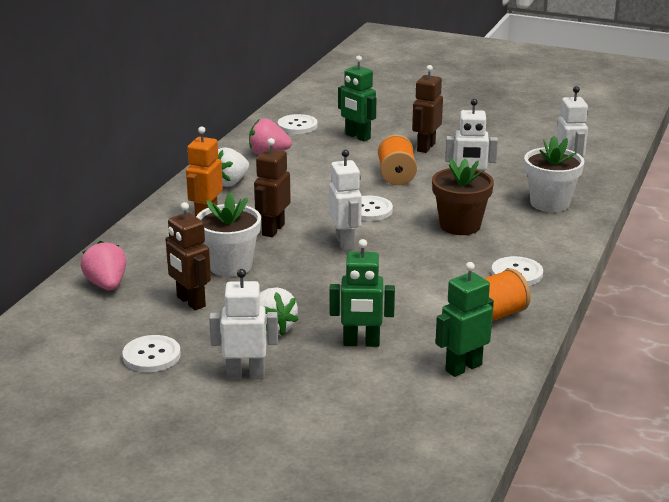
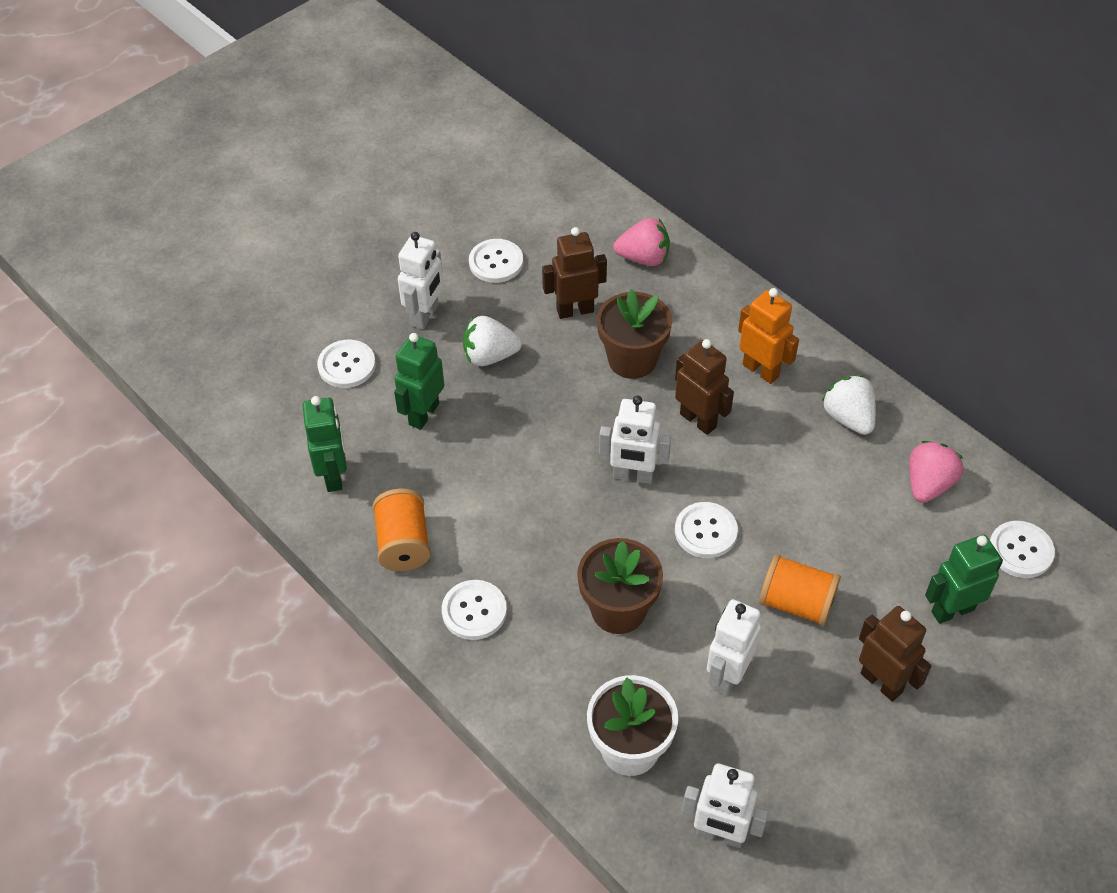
camera: 115 degrees right, 25 degrees up
(230, 266) = (632, 360): white flower pot -> brown flower pot
(338, 400) = (347, 365): none -> white button

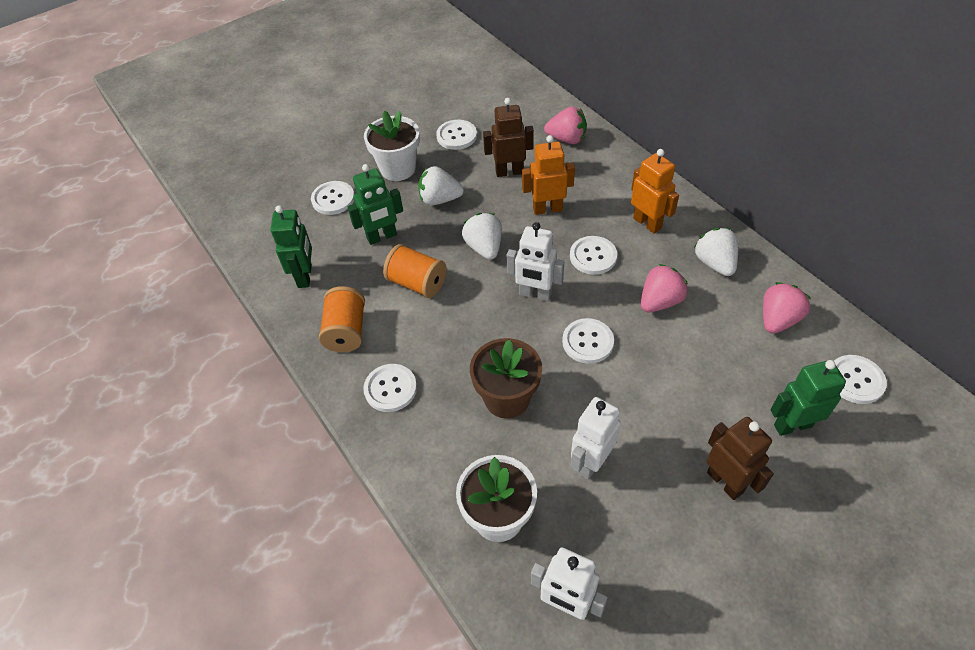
camera: 10 degrees right, 0 degrees up
(423, 414) = (382, 237): green robot -> green robot turned 150 degrees counterclockwise
(425, 315) = (398, 168): white robot -> white flower pot
(559, 418) = (484, 247): none -> white strawberry
(632, 360) = (547, 209): brown flower pot -> orange robot
(698, 420) = (593, 256): brown robot -> white button
(787, 473) = (660, 301): none -> pink strawberry
(796, 603) = (657, 407): orange spool -> orange spool (417, 283)

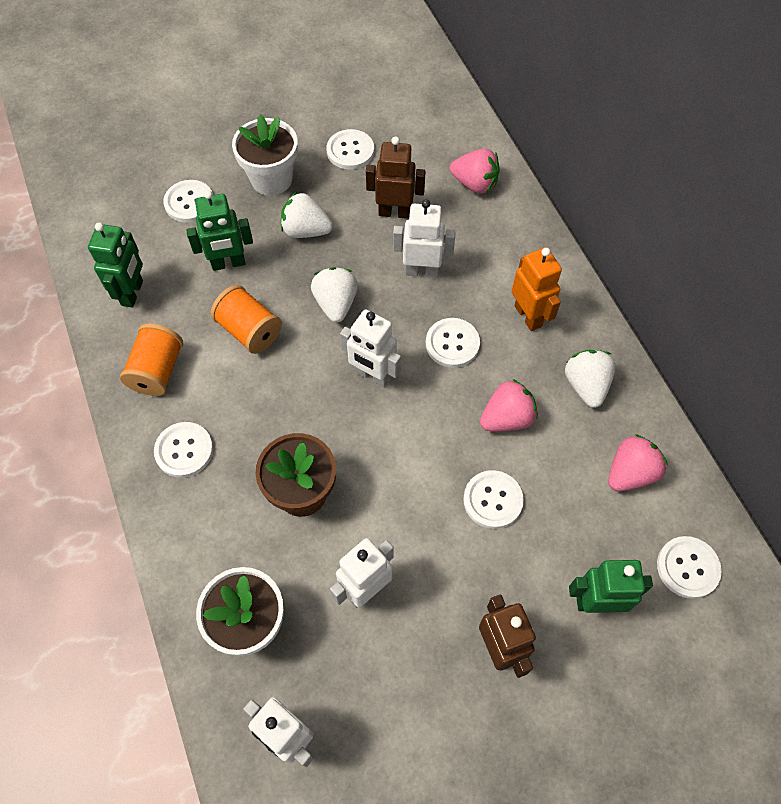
camera: 10 degrees right, 10 degrees up
(547, 209) = (422, 271): orange robot -> white robot
(587, 342) = (410, 447): white button -> white button (493, 500)

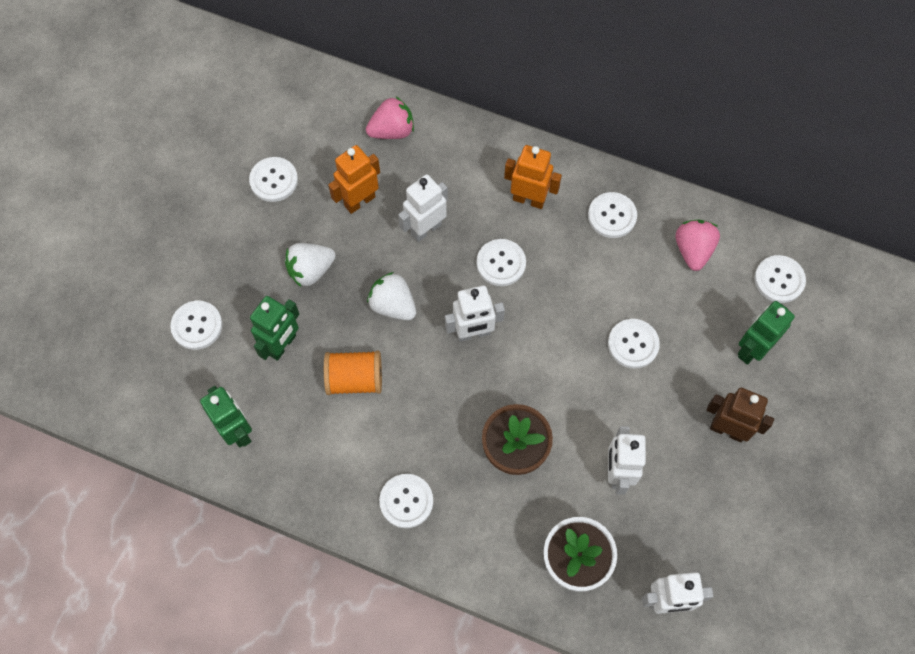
camera: 45 degrees left, 5 degrees up
(157, 371) = (323, 467): orange spool -> none
(271, 179) = (239, 253): white flower pot -> none
(395, 212) = (359, 201): brown robot -> orange robot
(507, 418) = (587, 283): pink strawberry -> none
(586, 385) = (612, 216): white strawberry -> white button

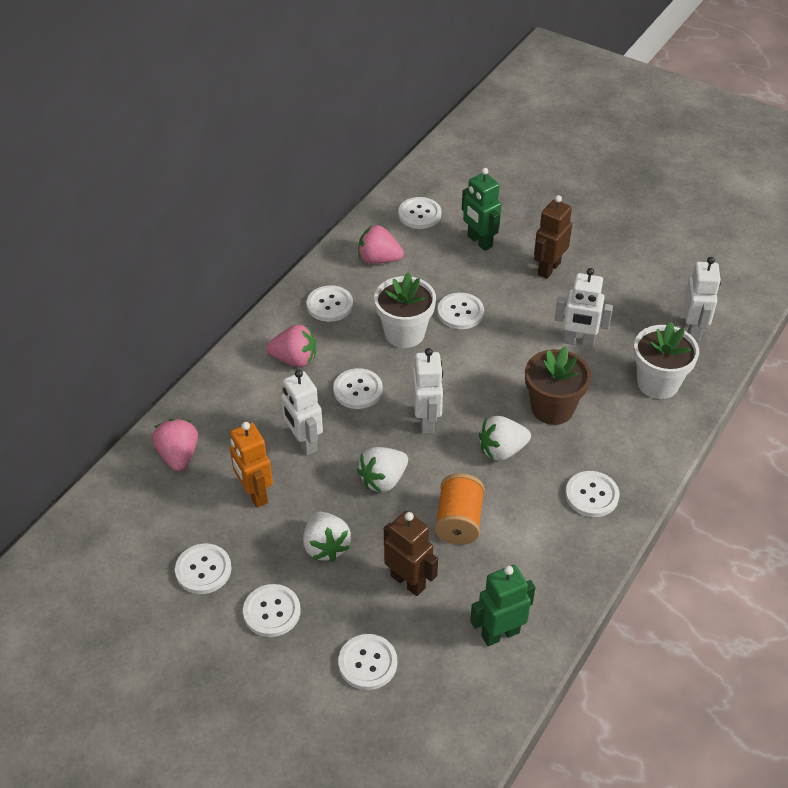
camera: 80 degrees left, 20 degrees down
(239, 241) = (272, 611): none -> white button
(282, 345) = (408, 581): green robot -> brown robot
(448, 408) = (502, 450): none -> white strawberry
(529, 199) = (294, 359): orange robot -> pink strawberry
(588, 293) = (404, 333): none -> white flower pot

